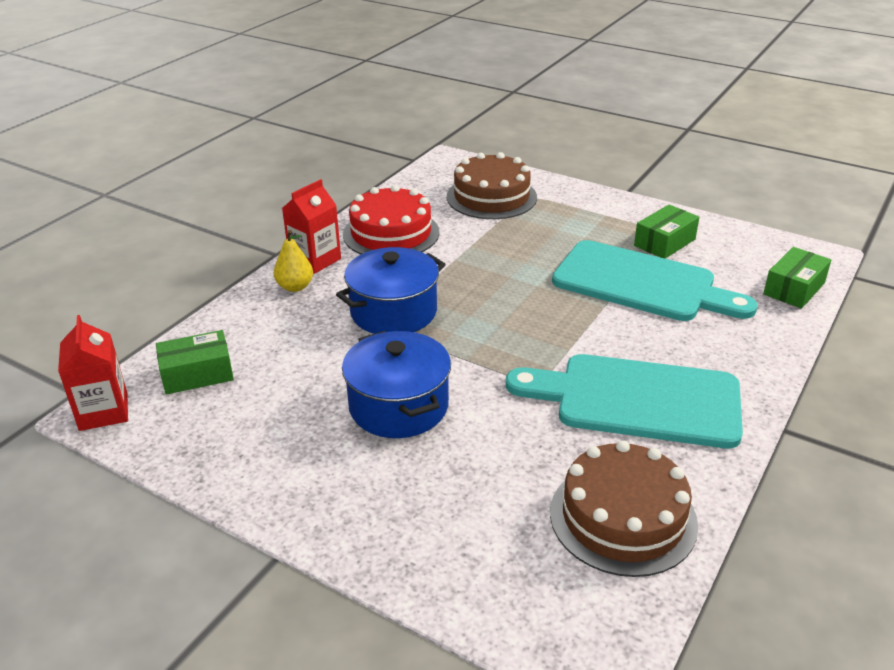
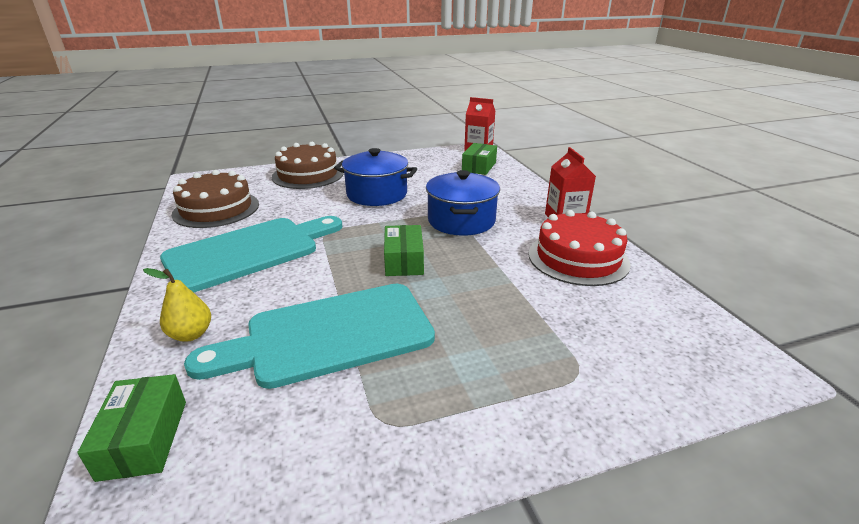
camera: 130 degrees right, 5 degrees down
(295, 287) = (535, 204): yellow pear -> yellow pear (191, 334)
(491, 197) = (609, 345): brown cake -> brown cake (308, 175)
(664, 242) = (359, 410): green box -> green box (404, 261)

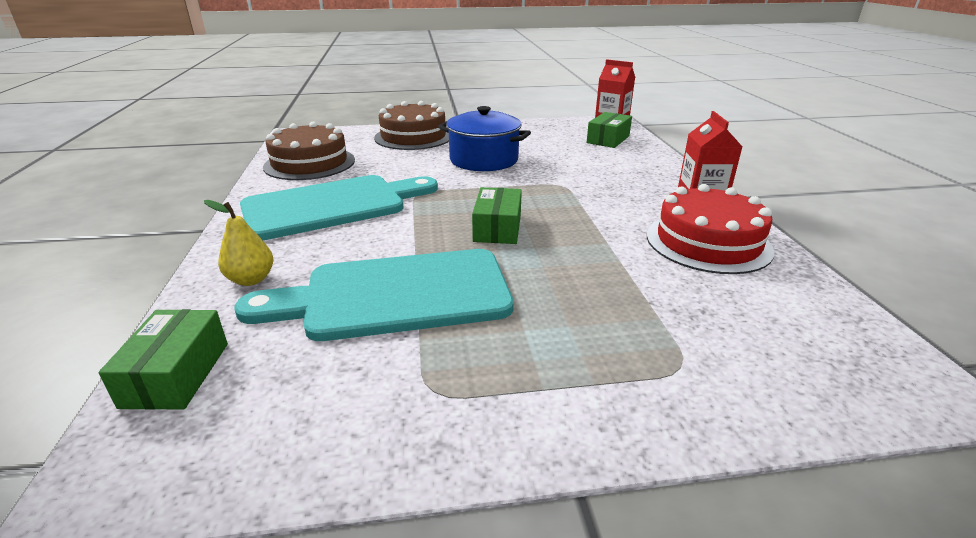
camera: 10 degrees right, 0 degrees up
(461, 221) = (574, 193): blue pot -> none

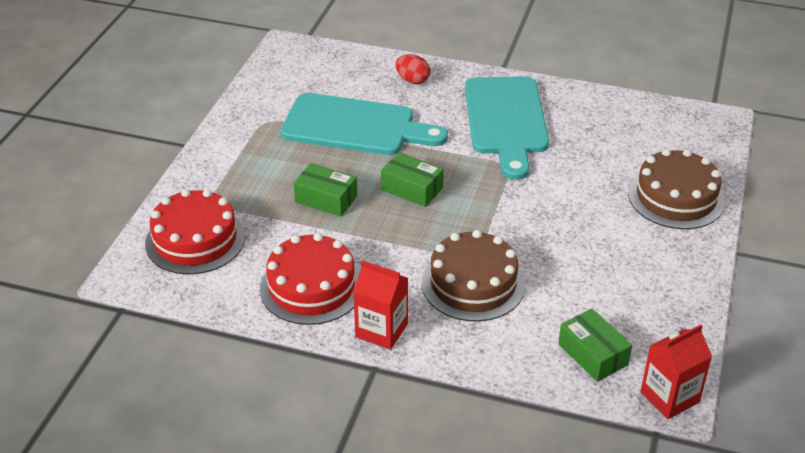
camera: 115 degrees right, 10 degrees up
(176, 374) = (338, 58): green box -> green box (326, 199)
(251, 279) = (412, 80): yellow pear -> red egg
(309, 163) = (617, 120): brown cake -> brown cake (473, 284)
(396, 295) = (355, 126): turquoise cutting board -> turquoise cutting board turned 90 degrees clockwise
(484, 160) = (570, 226): blue pot -> none
(771, 350) = (195, 240): none -> red cake

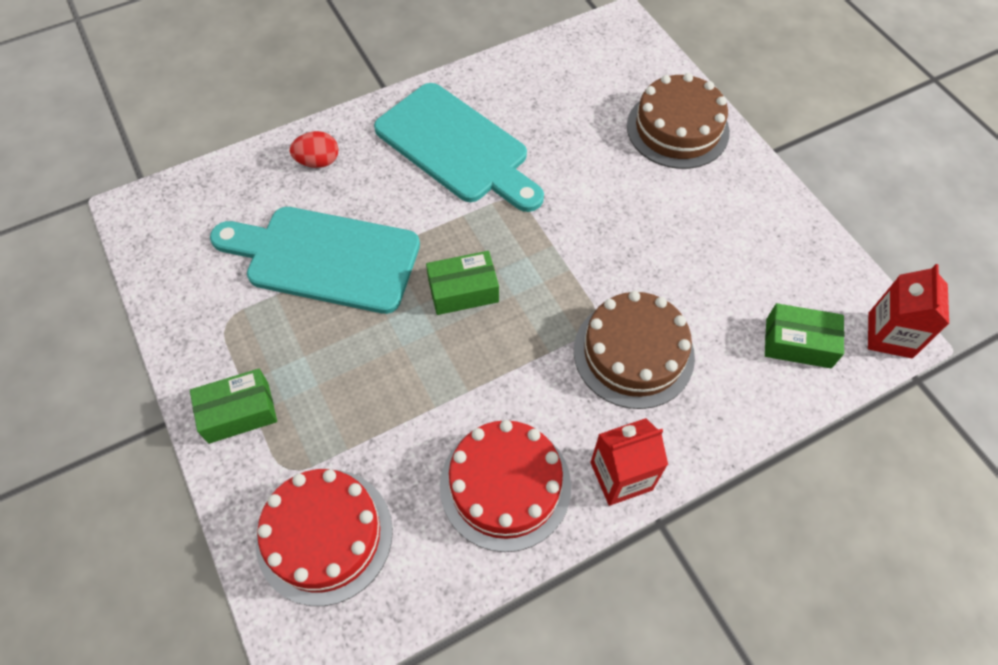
camera: 45 degrees left, 20 degrees up
(326, 199) = (398, 369): green box -> green box (239, 412)
(355, 126) = (325, 258): turquoise cutting board -> turquoise cutting board turned 135 degrees counterclockwise

